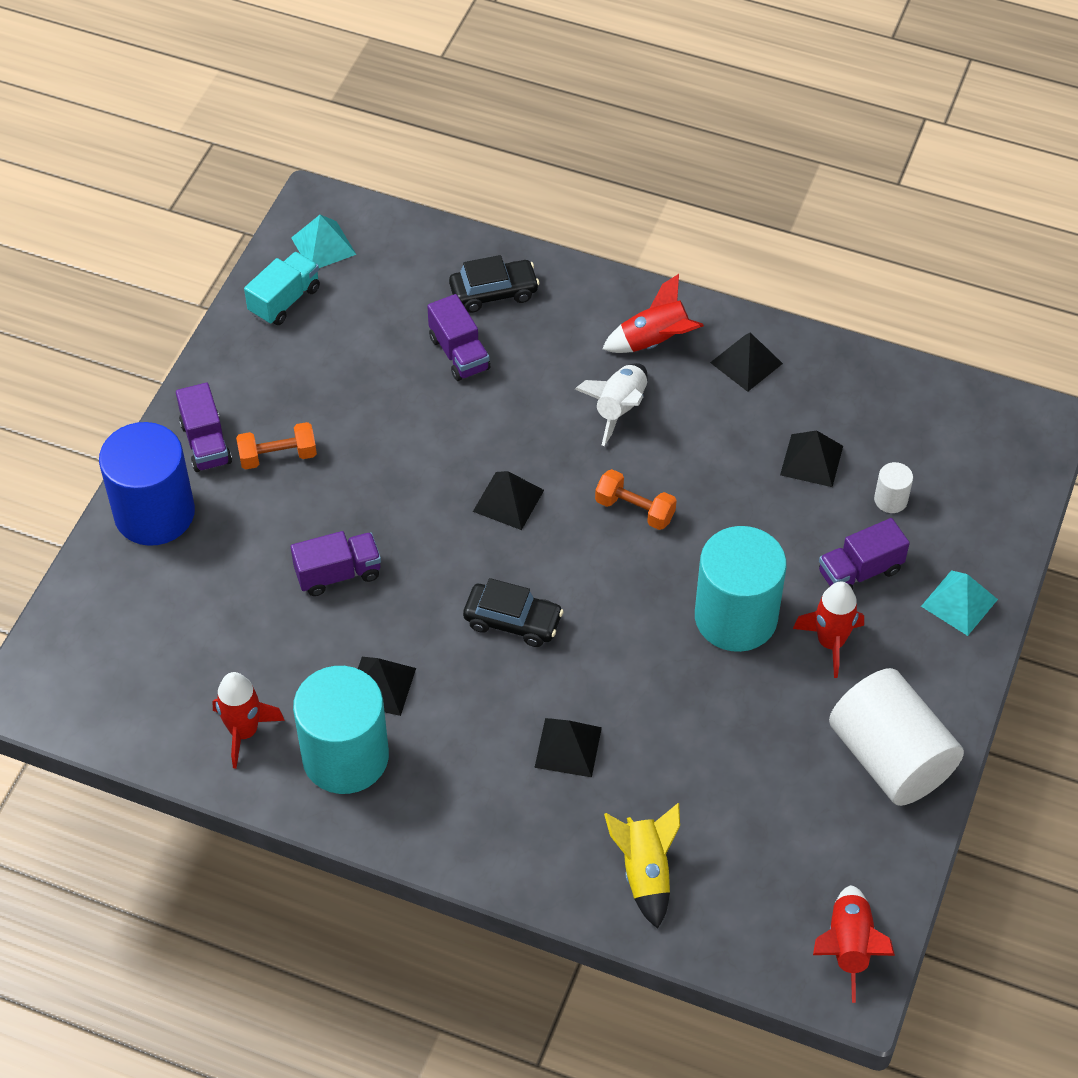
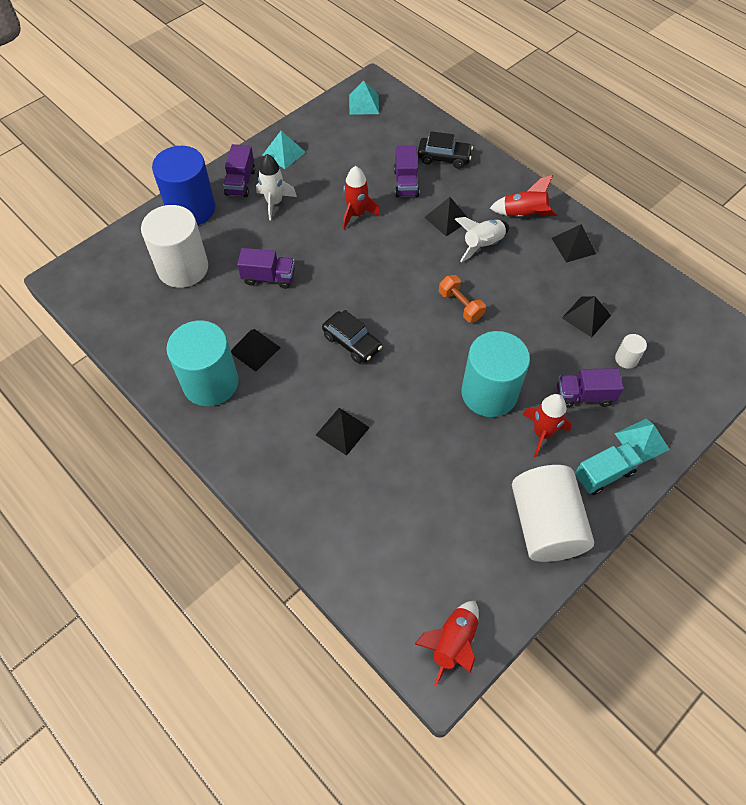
camera: 25 degrees right, 5 degrees up
(200, 609) = (183, 268): none -> white cylinder
(244, 732) = (164, 345): red rocket -> red rocket (356, 214)
(245, 372) = (284, 153): none -> turquoise pyramid
(278, 456) = (274, 202): orange dumbbell -> white rocket
(284, 300) = (326, 124): turquoise truck -> turquoise truck (604, 474)
(508, 500) = (388, 273): black pyramid -> black pyramid (447, 218)
(645, 872) = (346, 531): yellow rocket -> none

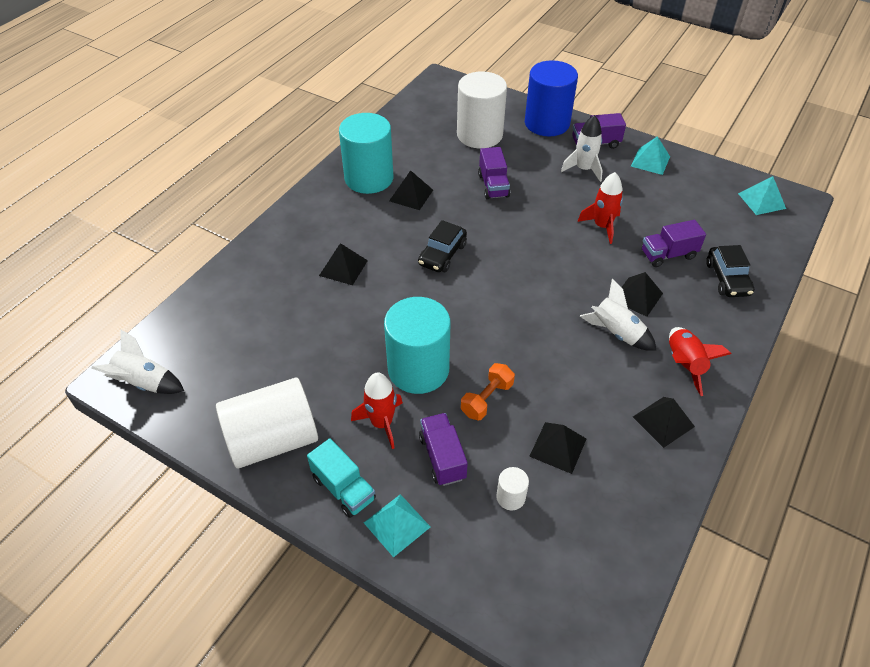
camera: 75 degrees right, 10 degrees down
(452, 642) = (145, 382): red rocket -> white rocket
(460, 305) = (522, 327): orange dumbbell -> orange dumbbell (487, 399)

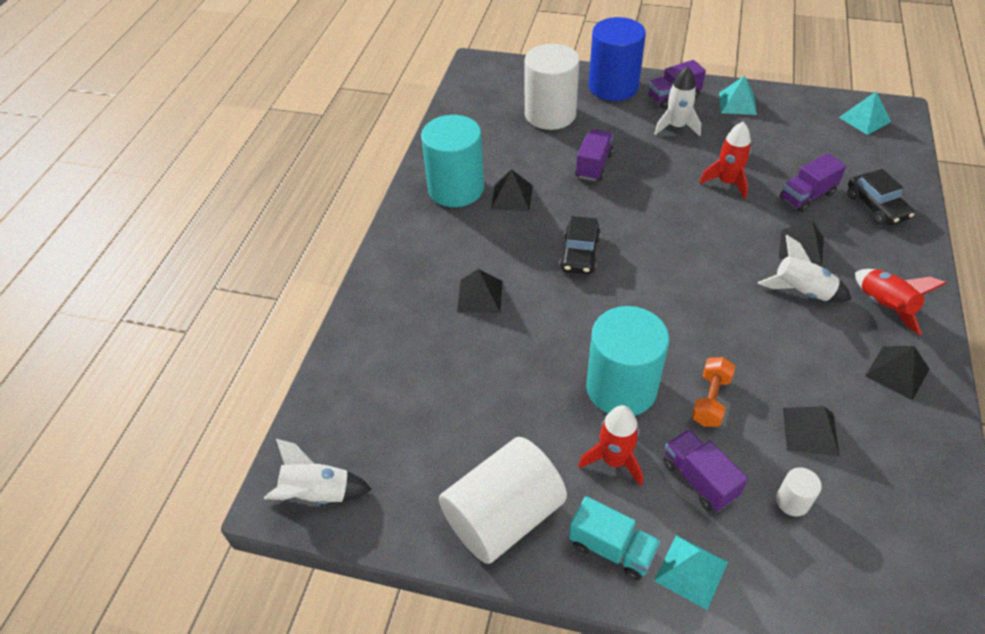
camera: 15 degrees left, 0 degrees up
(493, 185) = (593, 165): purple truck -> purple truck turned 135 degrees counterclockwise

